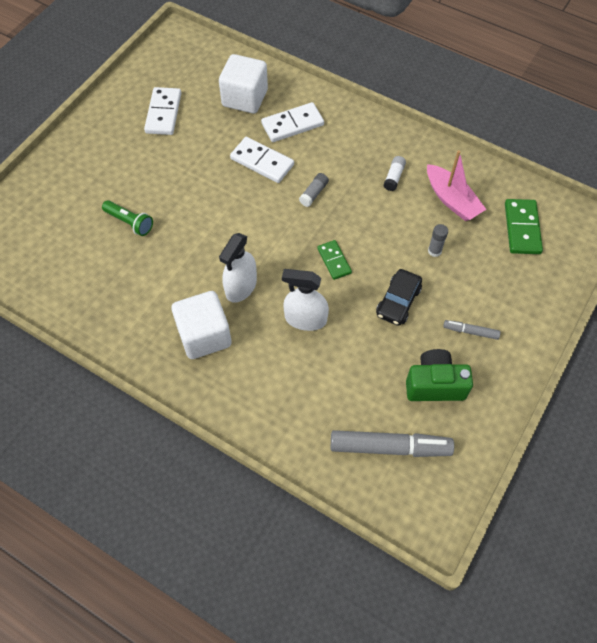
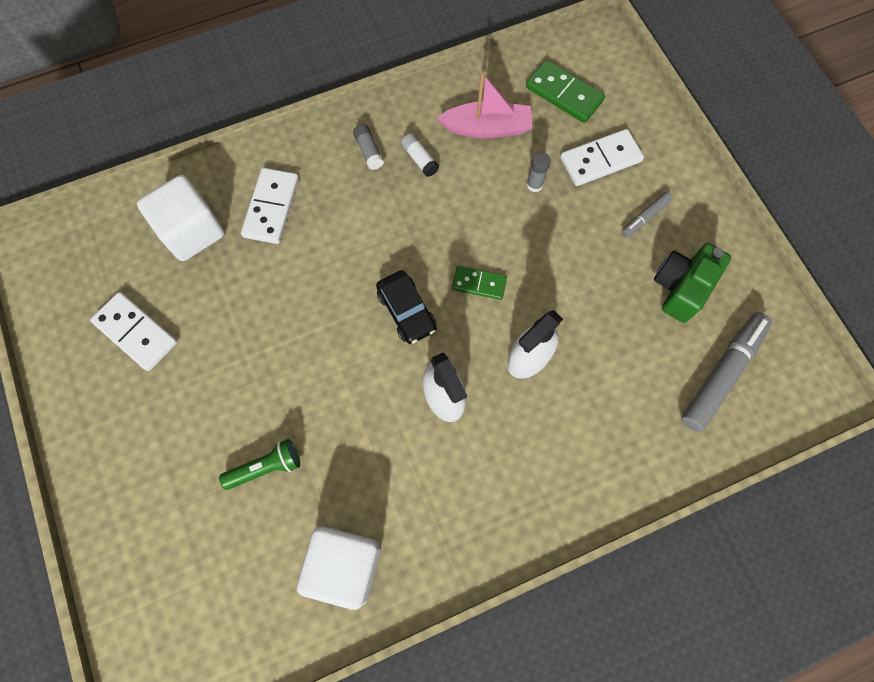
camera: 55 degrees left, 10 degrees up
(204, 335) = (479, 475): white cube -> white cube (345, 565)
(262, 162) = (296, 271): white domino -> white domino (600, 159)
(313, 193) = (380, 247): grey glue stick -> grey glue stick (369, 151)
(398, 302) = (569, 257): black car -> black car (406, 311)

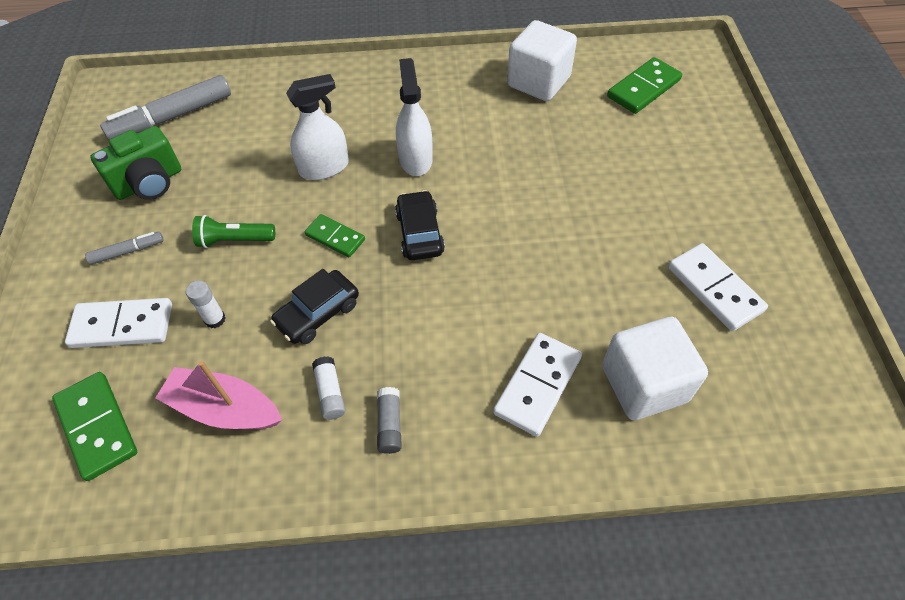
camera: 160 degrees left, 15 degrees down
(216, 595) = (643, 88): none -> green domino
(266, 467) = (590, 150): green flashlight -> green flashlight (234, 240)
(458, 212) = (318, 313): none -> black car
(534, 185) = (215, 319): grey glue stick -> white glue stick

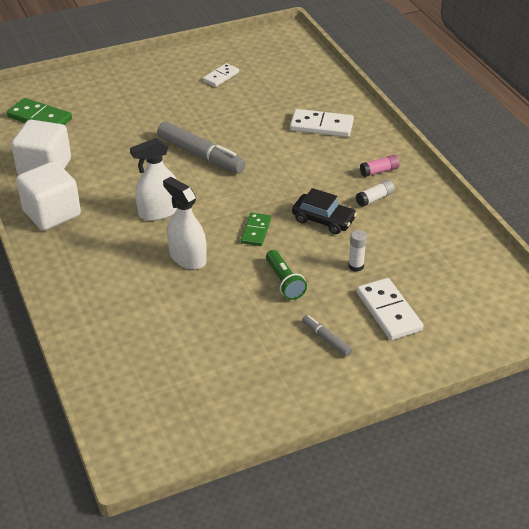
camera: 110 degrees left, 15 degrees down
(97, 427) = (463, 289): green domino -> none
(149, 183) = (250, 359): green camera -> none
(172, 117) = (161, 381): grey marker -> grey marker (201, 155)
(224, 409) = (413, 238): pink boat -> none
(389, 424) = (379, 171): grey glue stick -> pink glue stick
(420, 233) = (232, 192): black car -> none
(644, 384) = (299, 93): white cube -> white cube (52, 213)
(714, 289) = (221, 77): white domino -> white domino, size x0.64

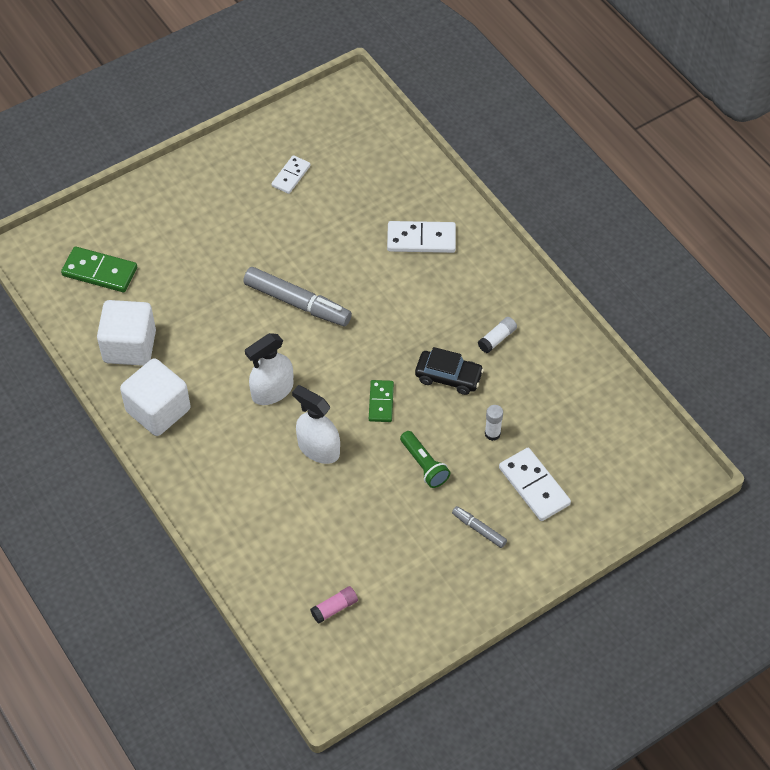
camera: 10 degrees left, 15 degrees up
(379, 171) = (495, 299): pink glue stick -> pink glue stick (334, 608)

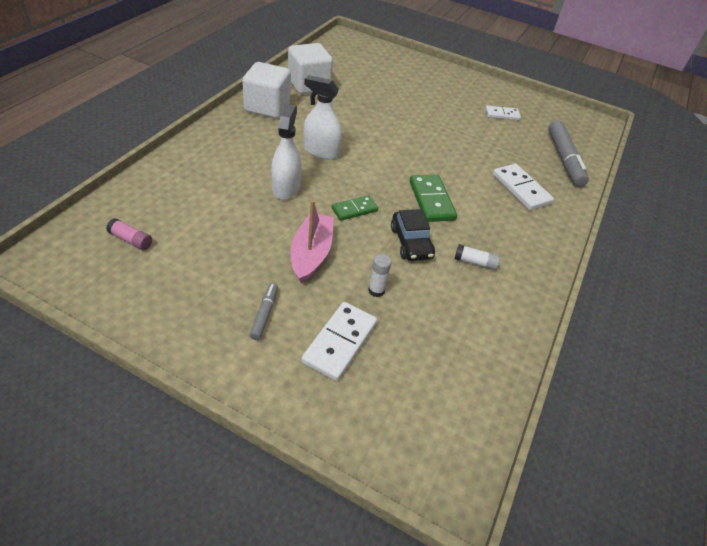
camera: 55 degrees right, 10 degrees down
(100, 271) = (354, 62): green domino -> green domino (431, 200)
(297, 303) = (405, 143): grey marker -> grey marker (564, 159)
(424, 465) = (311, 254): green flashlight -> pink boat

